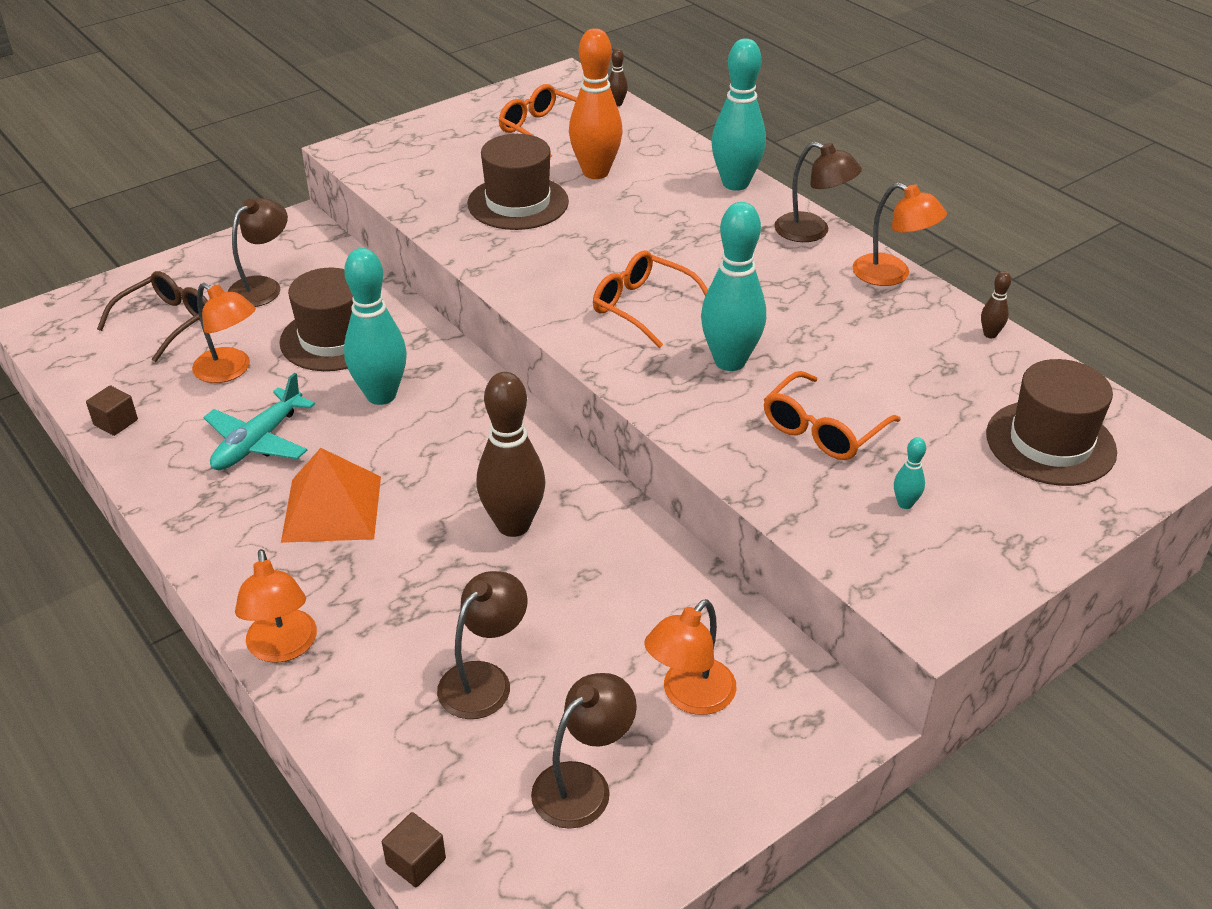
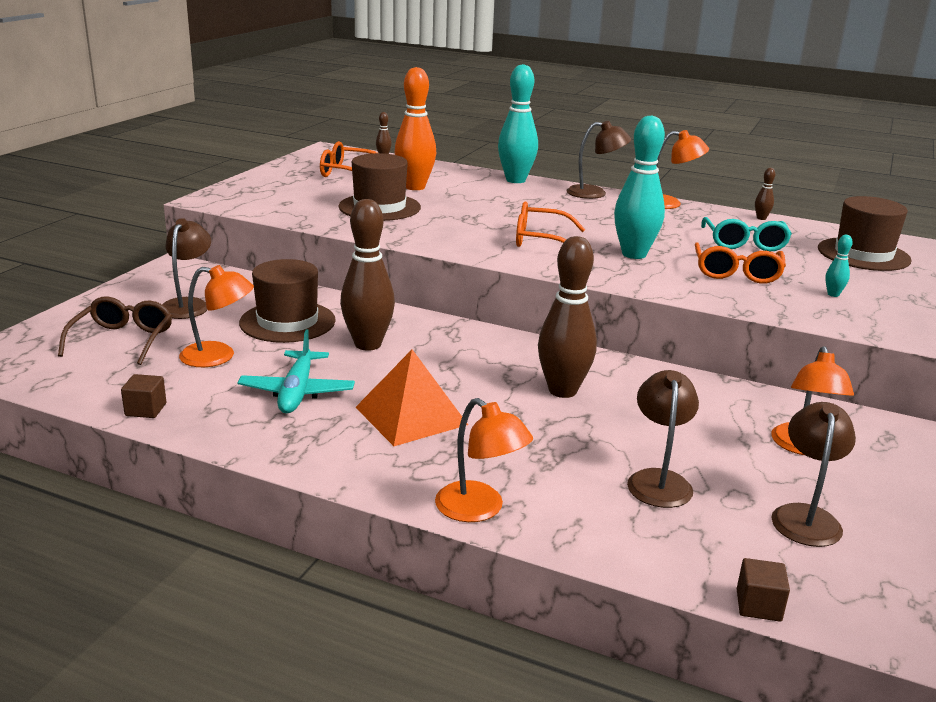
camera: 30 degrees left, 15 degrees down
(381, 395) = (368, 344): turquoise bowling pin -> brown bowling pin
(902, 378) = (744, 243): none -> turquoise glasses

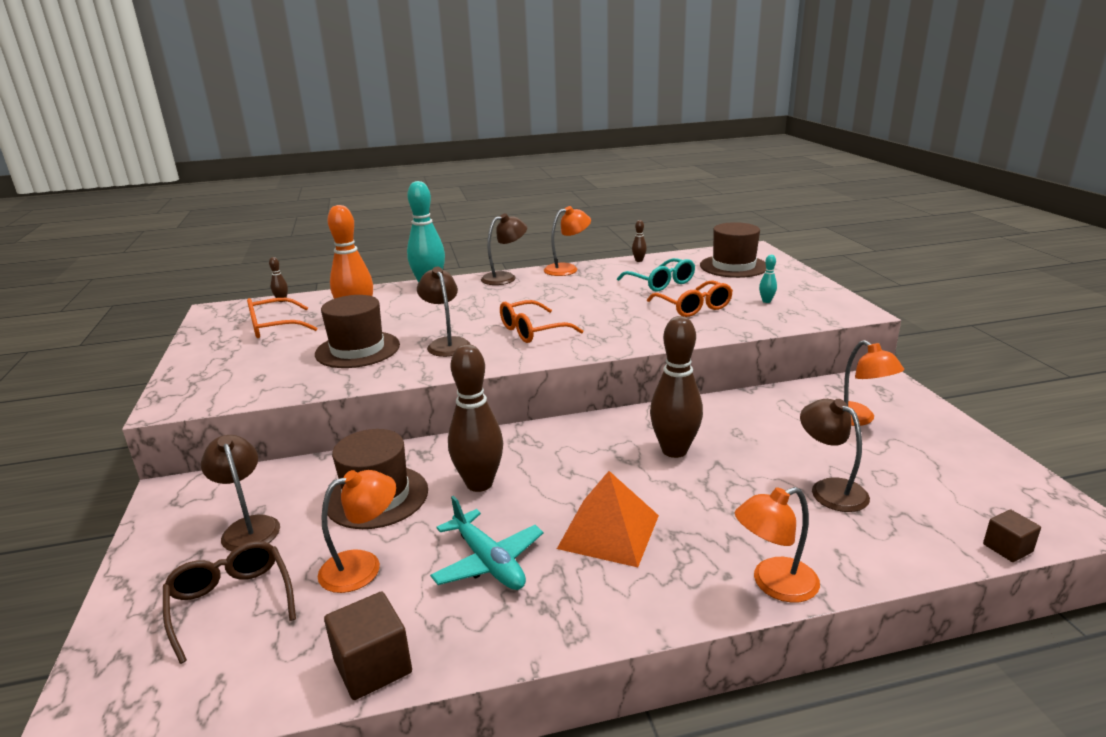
camera: 35 degrees left, 0 degrees up
(145, 409) = (373, 666): brown cube -> brown cube, size x1.63
(479, 509) = (774, 584): orange lamp -> orange lamp turned 150 degrees clockwise
(634, 254) = (612, 318): turquoise bowling pin -> none
(805, 516) = (930, 468): brown lamp -> brown lamp (446, 344)

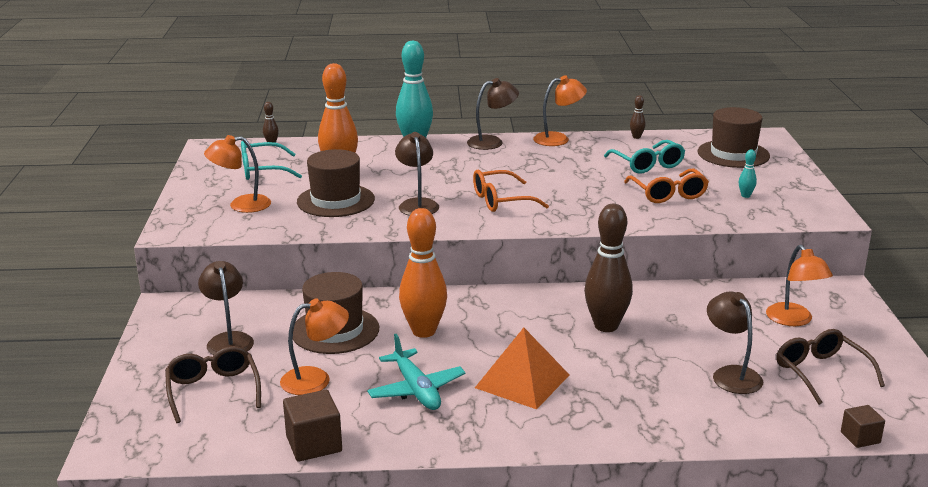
camera: 10 degrees right, 0 degrees up
(274, 327) = (262, 170): orange glasses -> turquoise glasses
(479, 484) = (424, 331): brown bowling pin -> orange bowling pin
(774, 584) = (643, 435): orange lamp -> orange lamp (241, 205)
(918, 473) = (821, 372): none -> brown glasses

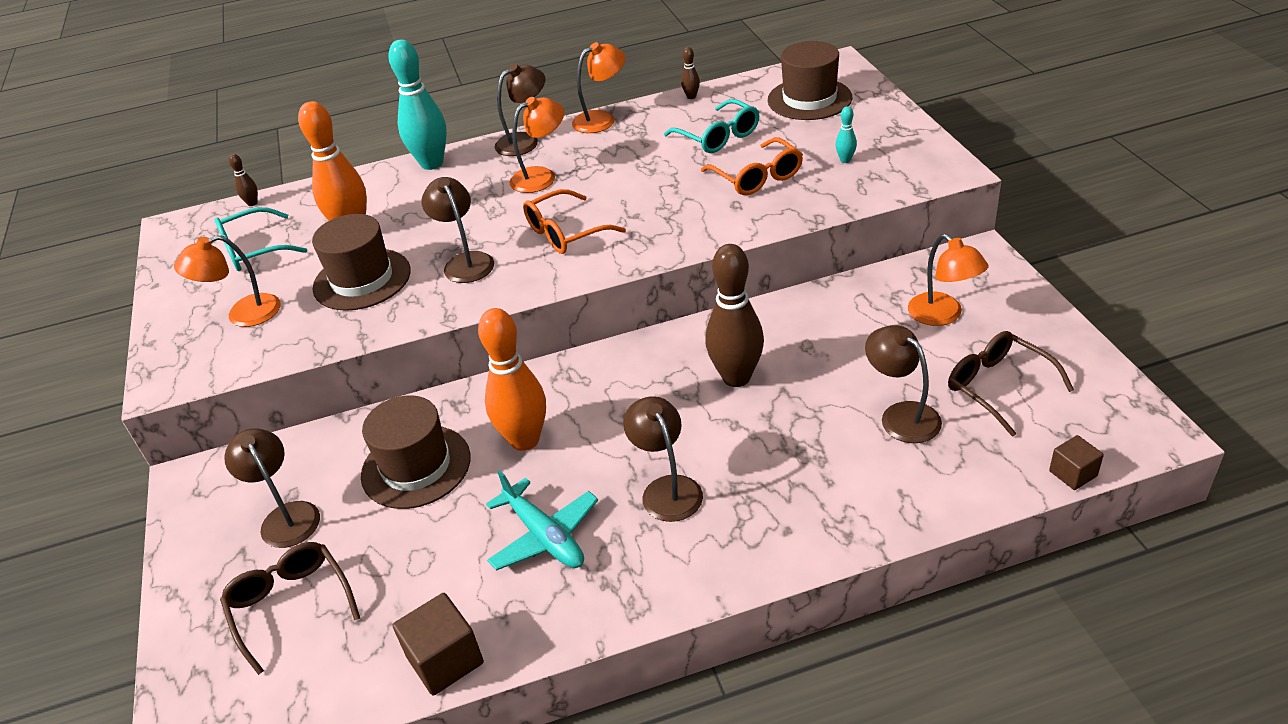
camera: 10 degrees left, 15 degrees up
(316, 379) = (416, 552): orange lamp -> orange lamp (541, 176)
(522, 381) = (667, 489): orange pyramid -> brown lamp

